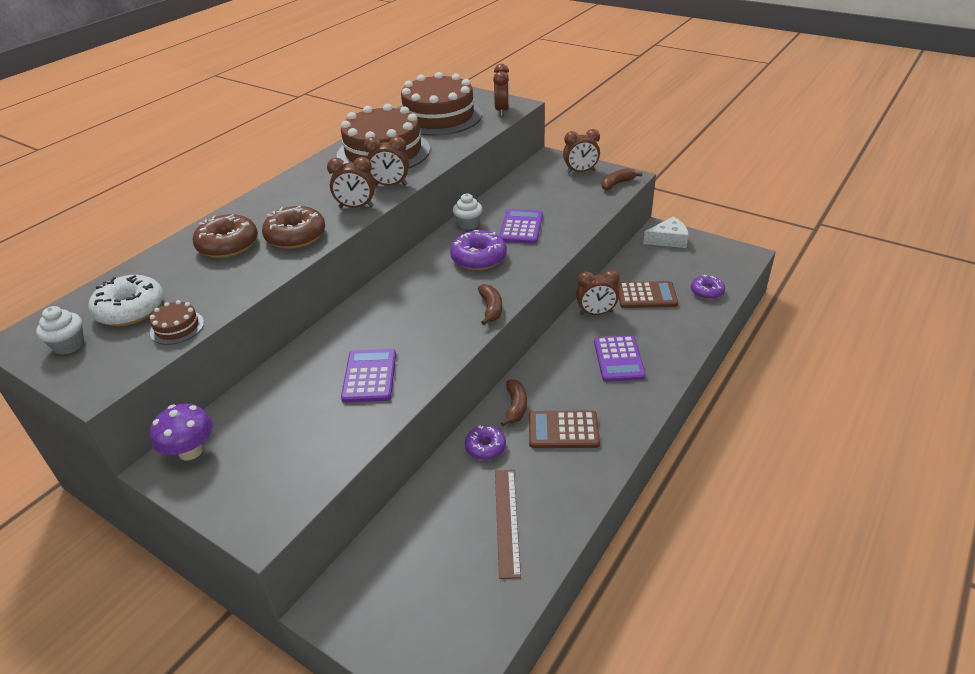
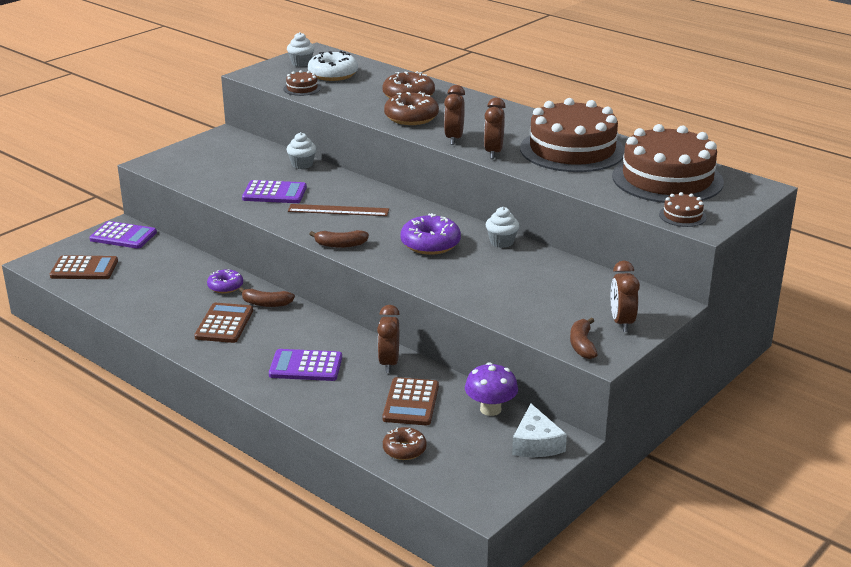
camera: 95 degrees right, 10 degrees down
(190, 451) = (232, 140): purple mushroom -> purple mushroom (490, 409)
(287, 368) = (302, 164): none -> white cupcake
(460, 612) = (84, 269): none -> brown calculator
(502, 111) = (682, 216): brown clock -> brown cake
(507, 521) = (145, 290): brown ruler -> brown ruler (338, 210)
(521, 227) = (486, 271): purple calculator -> purple calculator (123, 236)
(617, 184) = (582, 345): brown banana -> brown banana turned 150 degrees counterclockwise
(707, 292) = (404, 449): purple donut -> brown donut

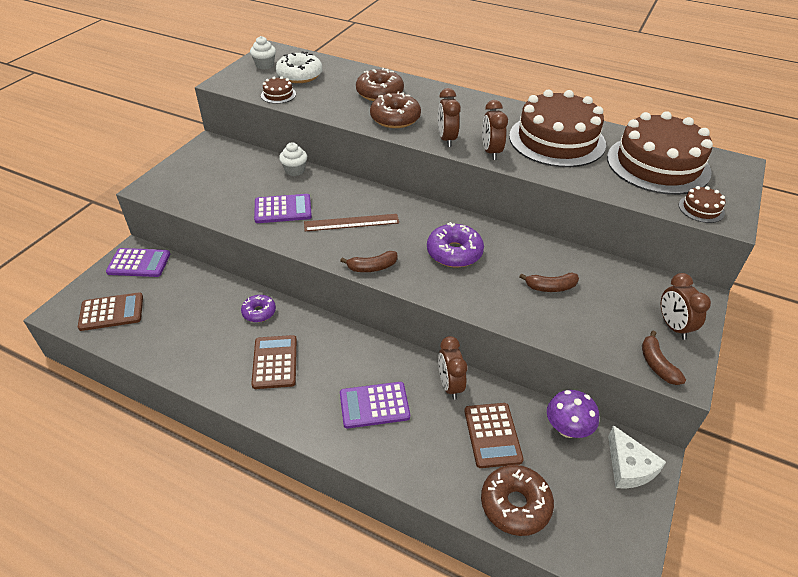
camera: 15 degrees left, 15 degrees up
(266, 304) = (305, 328): brown banana -> brown banana (550, 287)
(404, 449) = (515, 504): brown donut -> brown donut, size x1.62
(501, 242) = (515, 240): white cupcake -> none

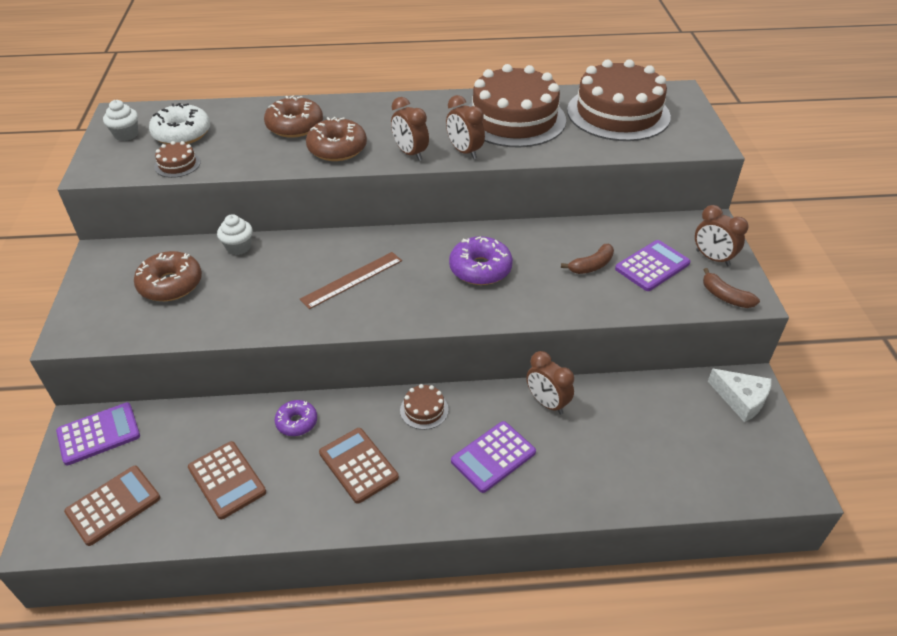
camera: 30 degrees left, 0 degrees up
(283, 209) = (263, 295): purple calculator -> purple calculator (652, 266)
(372, 267) = (413, 317): brown banana -> none
(492, 435) = (618, 429): brown calculator -> brown calculator (227, 480)
(515, 504) = (681, 479): brown donut -> brown donut (170, 284)
(567, 428) = (672, 391): purple mushroom -> none
(701, 209) = (683, 142): brown cake -> brown cake (424, 410)

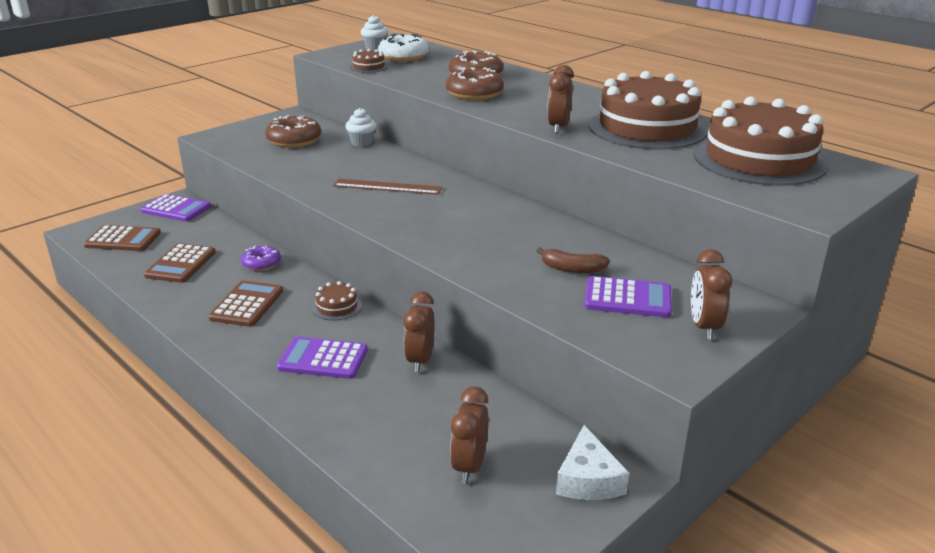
camera: 50 degrees right, 15 degrees down
(410, 153) = (516, 113): brown clock -> brown clock (469, 466)
(480, 269) = (481, 225): purple donut -> none
(725, 296) = (653, 354): brown banana -> none

